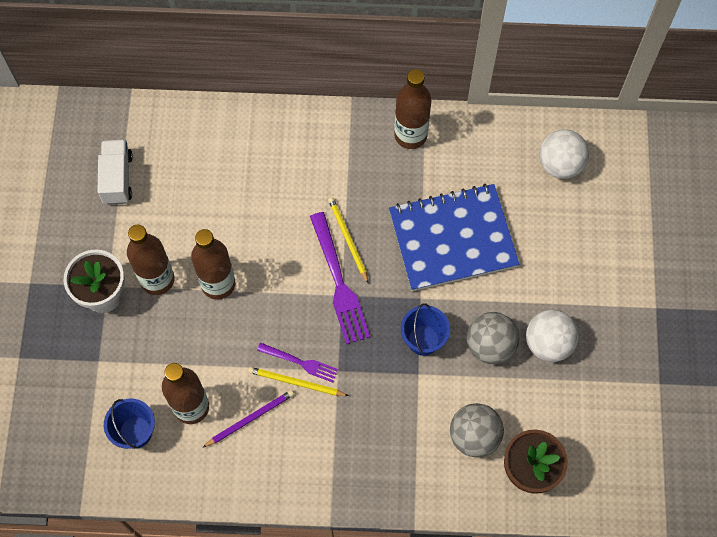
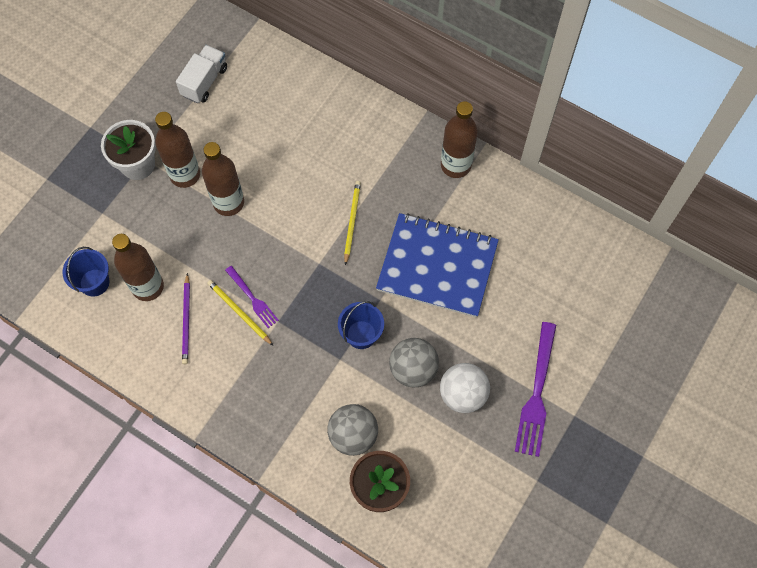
camera: 30 degrees right, 0 degrees up
(250, 418) = (186, 321): purple pencil -> purple pencil turned 90 degrees clockwise
(339, 283) = (323, 252): purple fork -> purple fork (537, 394)
(560, 164) = (566, 253): white ball -> none

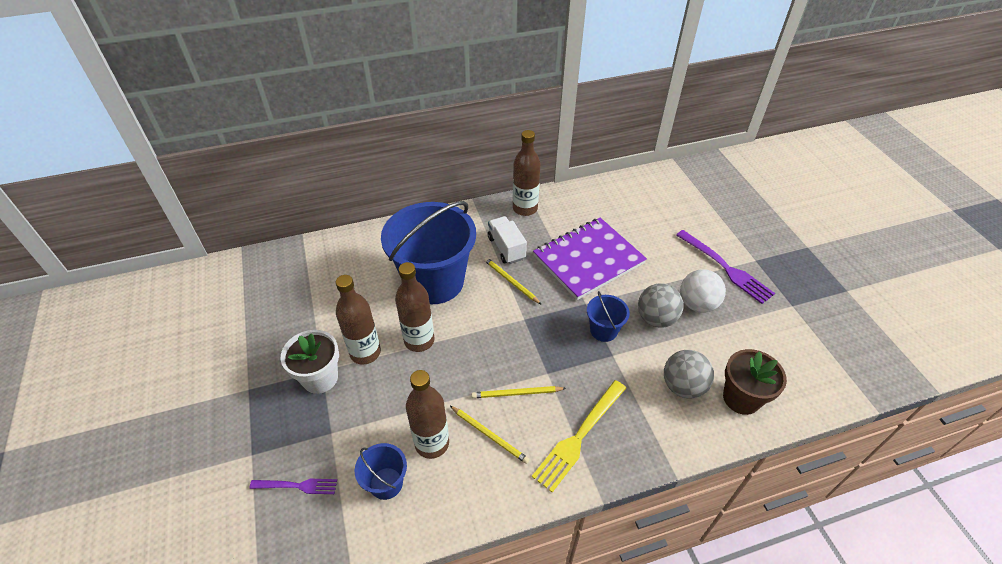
camera: 50 degrees left, 20 degrees down
(186, 321) = (489, 435): purple pencil -> yellow pencil
(204, 81) = (308, 292): white truck -> white truck (506, 248)
(237, 386) = (579, 437): none -> yellow fork
(253, 299) = (513, 377): purple fork -> purple fork (297, 486)
(298, 163) = (434, 281): none -> blue bucket
(437, 266) = (588, 259): blue notebook -> purple notebook

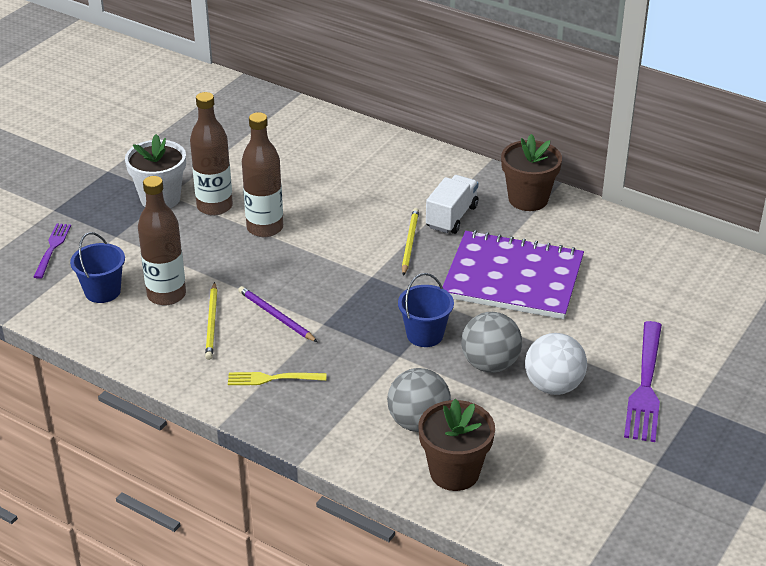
camera: 50 degrees right, 10 degrees down
(297, 486) = (52, 248): purple fork -> purple fork turned 135 degrees counterclockwise
(434, 281) = (346, 198): blue bucket -> none
(516, 393) = (276, 316): yellow pencil -> purple pencil
(525, 208) = (528, 199): brown bottle -> brown flower pot
(579, 437) = (272, 379): yellow fork -> yellow fork, size x0.58

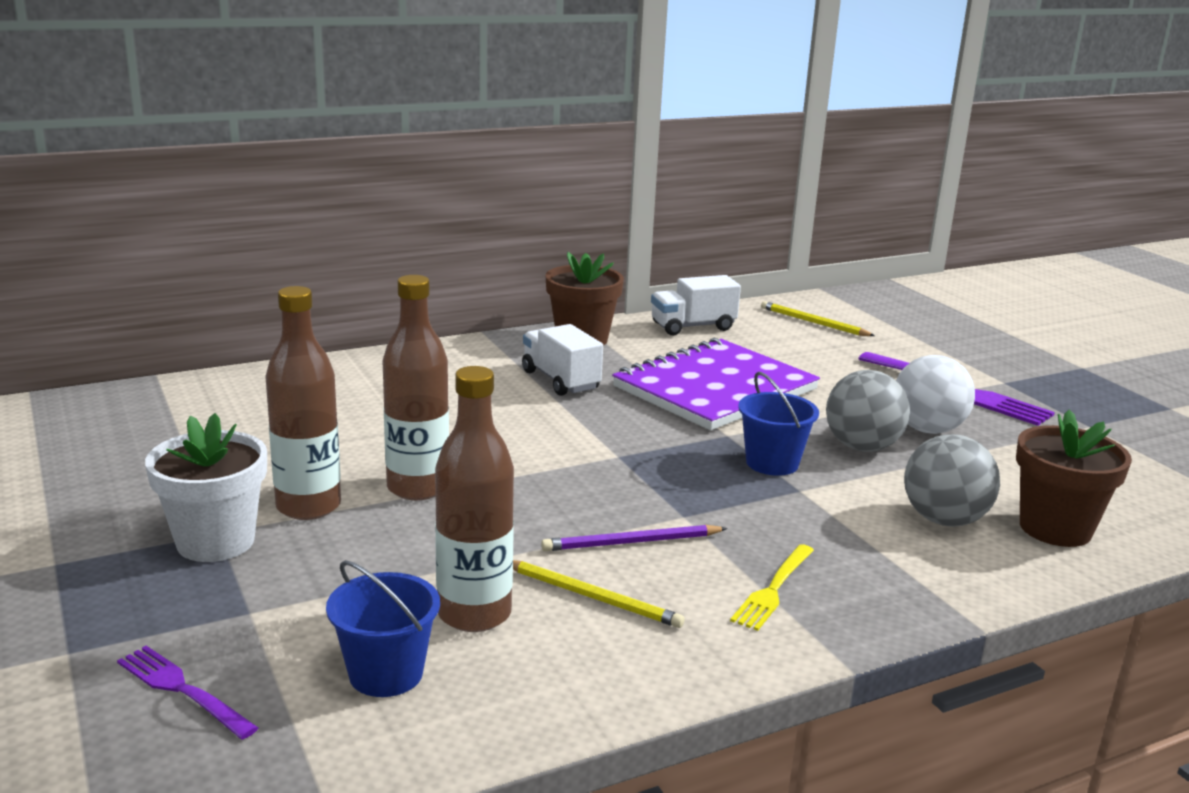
camera: 60 degrees left, 15 degrees down
(410, 243) = (579, 415): yellow pencil -> yellow pencil (813, 322)
(613, 233) = (693, 327): none -> white truck

